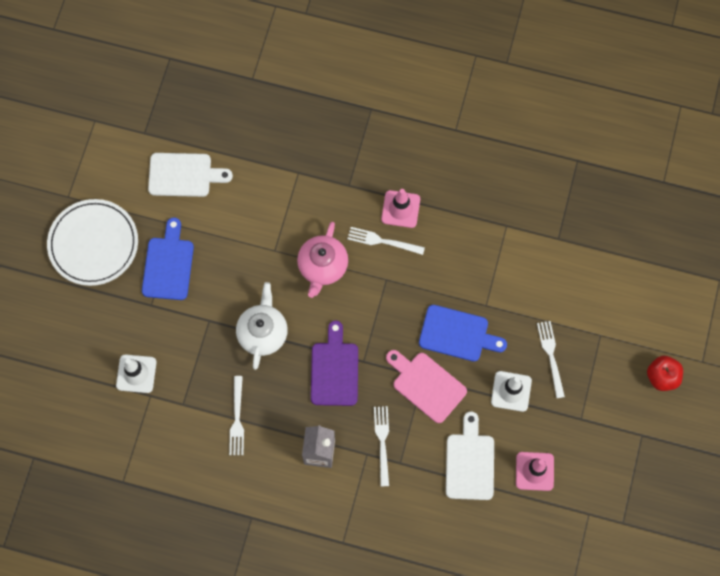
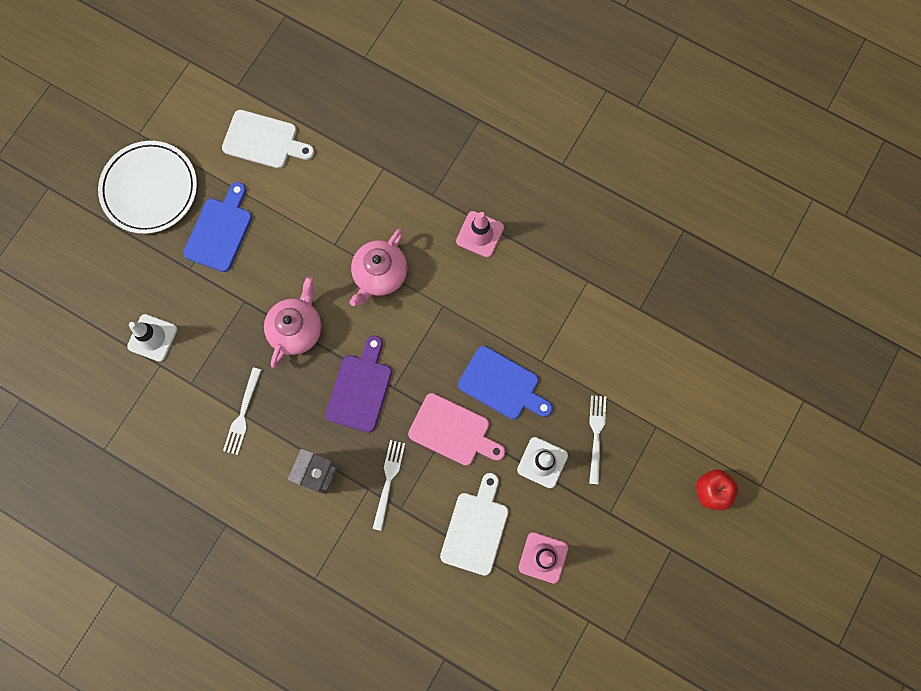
camera: 15 degrees right, 5 degrees up
(263, 332) = (296, 328): white teapot -> pink teapot
(382, 241) = (450, 263): white fork -> none
(426, 385) = (453, 431): pink cutting board -> pink cutting board turned 150 degrees clockwise

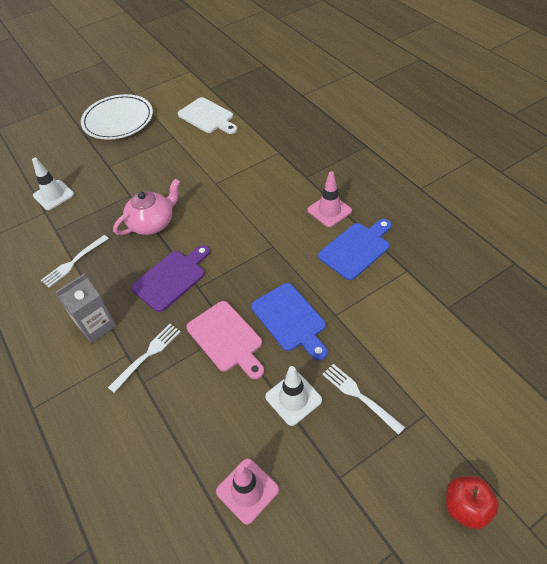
camera: 30 degrees right, 25 degrees down
(220, 231) = (144, 153): blue cutting board -> blue cutting board (356, 249)
(380, 274) = (236, 211): pink teapot -> none
(475, 528) = (197, 430): white cutting board -> none
(596, 434) = (359, 396): white fork -> white fork turned 75 degrees counterclockwise

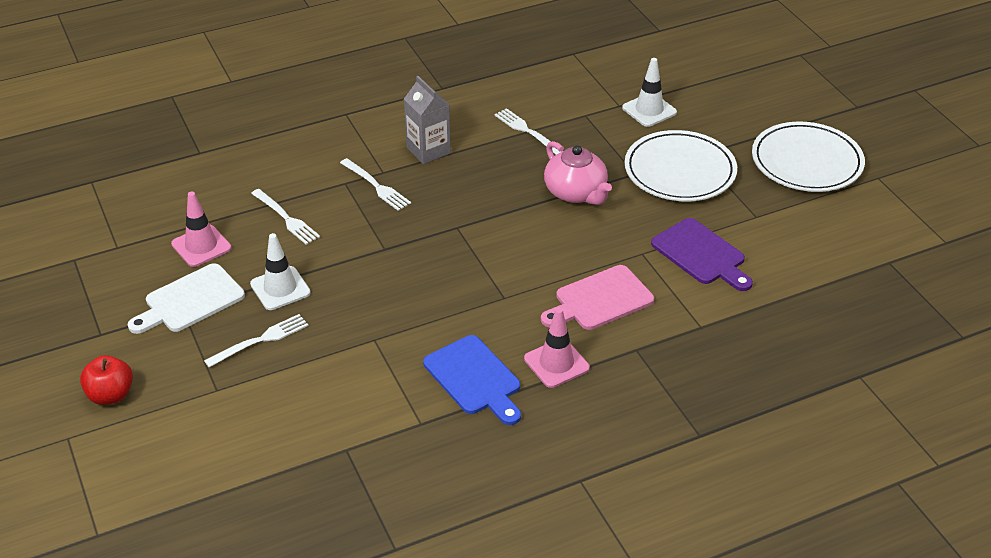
camera: 95 degrees right, 10 degrees down
(127, 173) = (680, 171): none -> white plate
(171, 278) = (478, 206): purple cutting board -> purple cutting board (701, 254)
(198, 419) = (287, 218): none -> white fork
(207, 117) = (805, 254): white cutting board -> white cutting board (190, 301)
(227, 338) = (375, 245): pink cutting board -> pink cutting board (599, 300)
(290, 319) = (382, 299): blue cutting board -> none

